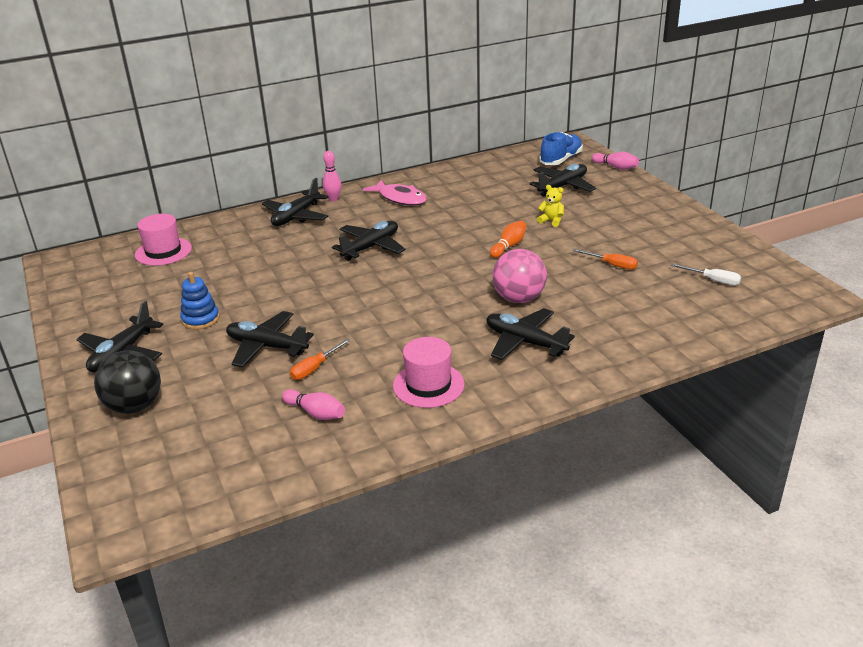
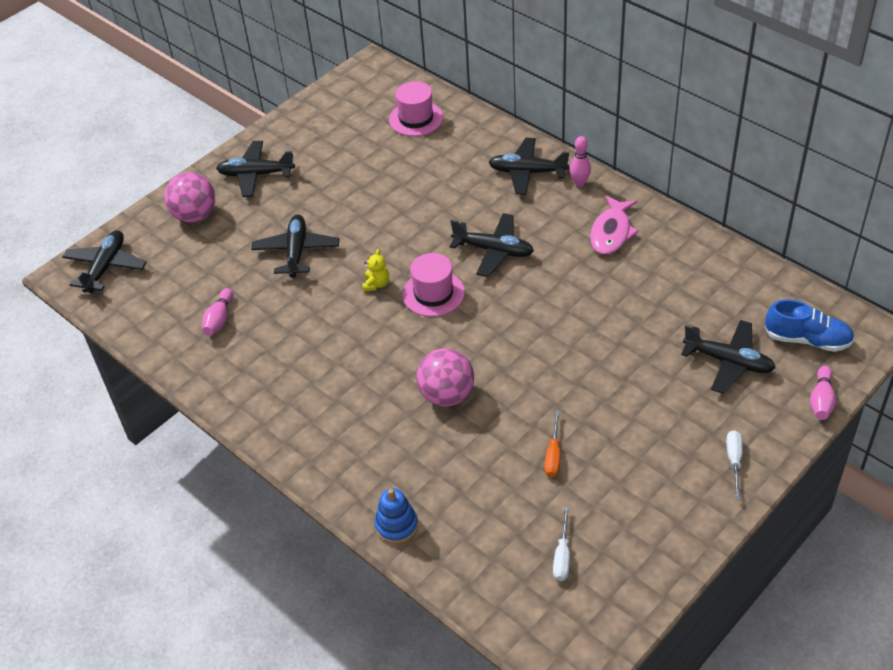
camera: 70 degrees right, 15 degrees up
(135, 406) = (195, 215): black ball -> pink ball
(200, 319) = (320, 194): blue stacking toy -> blue stacking toy (396, 525)
(315, 368) = (277, 294): orange screwdriver -> none
(428, 385) = (279, 375): pink hat -> pink hat (433, 293)
(509, 246) = (550, 356): orange bowling pin -> none
(524, 342) = (370, 421): black plane -> black plane (106, 267)
(551, 221) = (630, 375): yellow teddy bear -> yellow teddy bear (376, 284)
(653, 203) = (734, 461): none -> white screwdriver

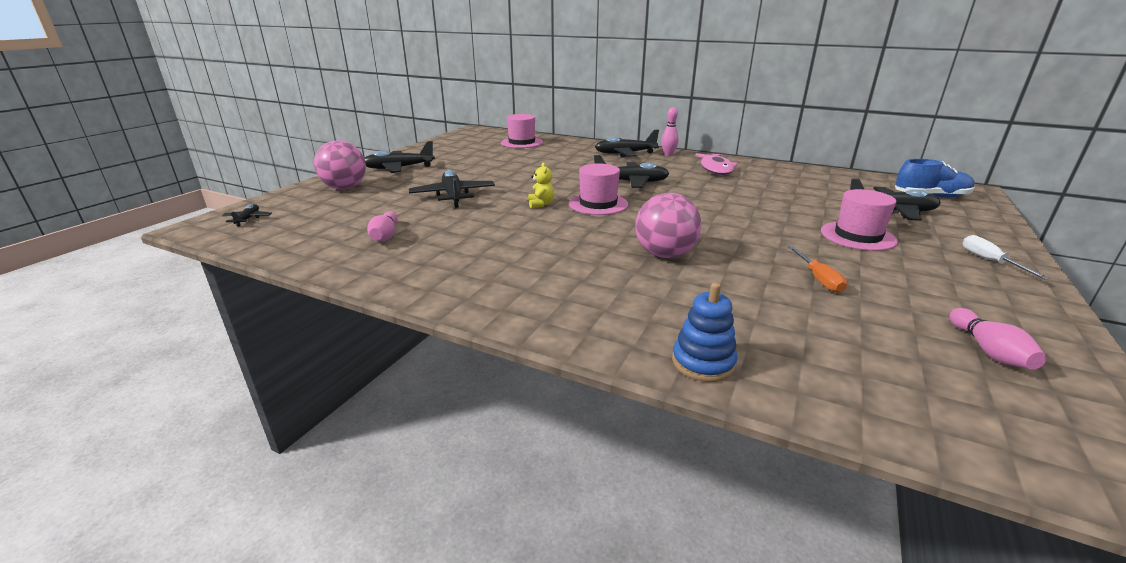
camera: 20 degrees left, 20 degrees down
(106, 267) = (248, 219): black plane -> black plane, size x0.49
(562, 555) = (938, 356): white screwdriver -> none
(649, 399) = (857, 236): none -> pink hat
(821, 400) = (995, 221): pink bowling pin -> pink bowling pin (988, 350)

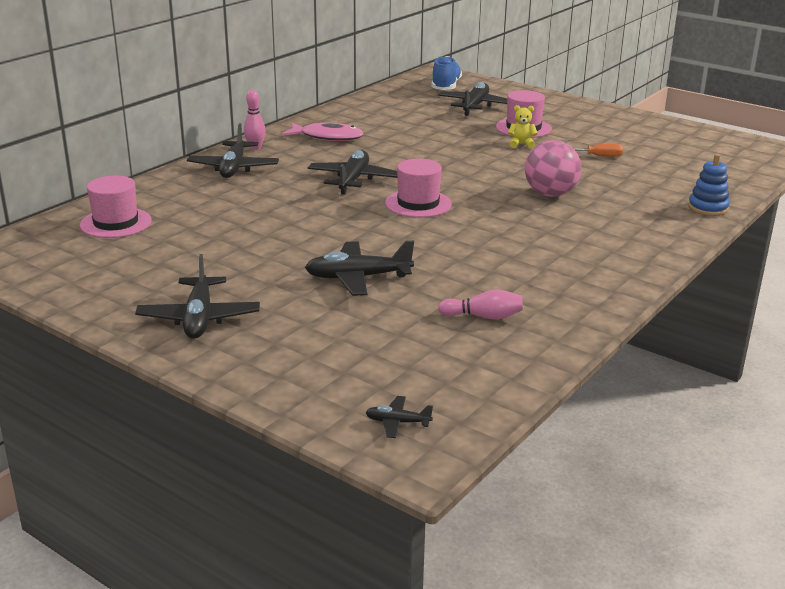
camera: 80 degrees left, 0 degrees up
(345, 188) = (282, 357): pink ball -> none
(541, 204) = (408, 230): yellow teddy bear -> yellow teddy bear (521, 144)
(988, 350) = (683, 141): pink bowling pin -> none
(990, 261) = (571, 107): white screwdriver -> none

